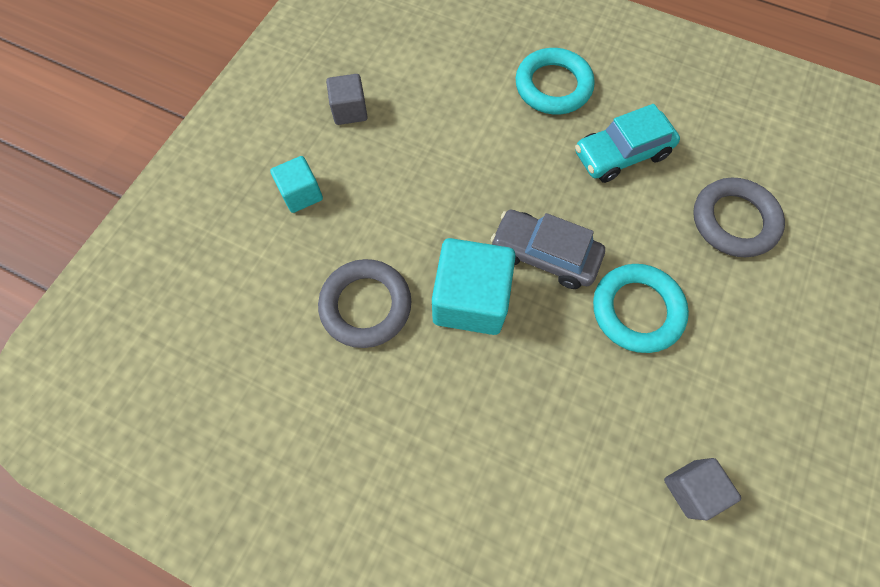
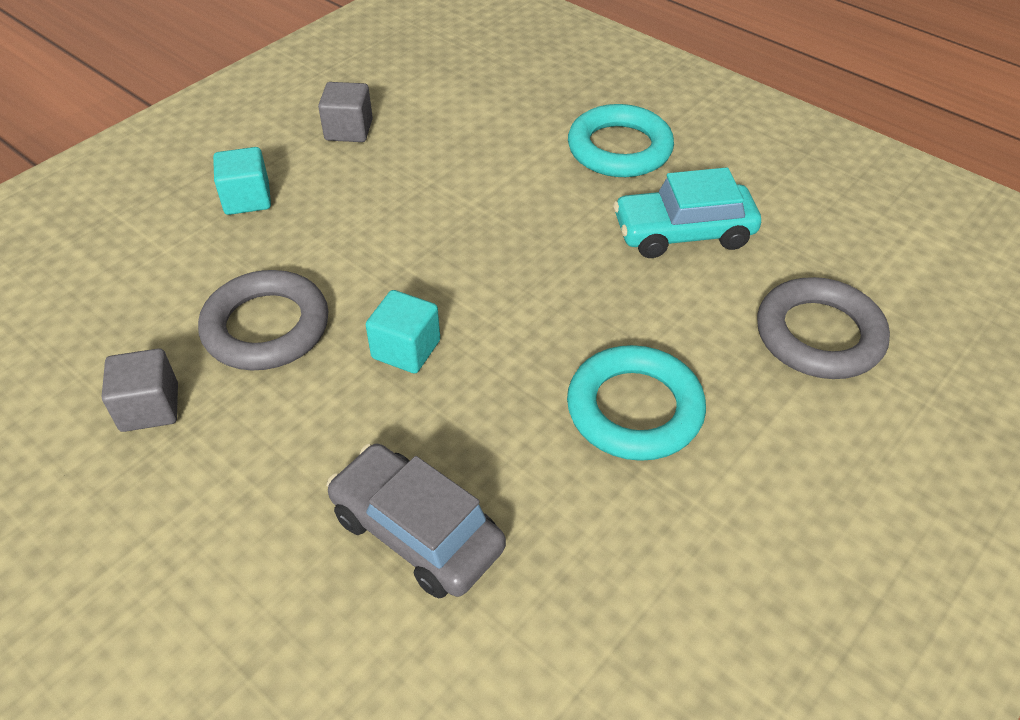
camera: 15 degrees right, 20 degrees down
(470, 300) = (406, 349): turquoise cube -> turquoise cube, size x0.56
(544, 255) = (529, 320): grey car -> grey car (416, 532)
(691, 488) = (629, 651): grey cube -> grey cube (149, 407)

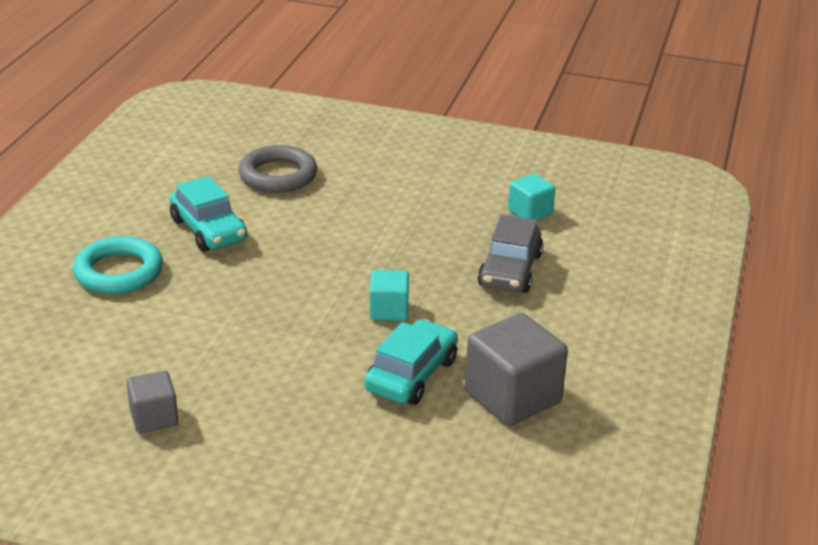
camera: 115 degrees left, 15 degrees down
(149, 407) = (512, 397): grey cube -> grey cube, size x1.78
(247, 199) = (281, 441): turquoise cube -> turquoise cube (530, 212)
(266, 327) = (411, 375): grey ring -> turquoise car
(634, 409) = (376, 222): turquoise ring -> none

